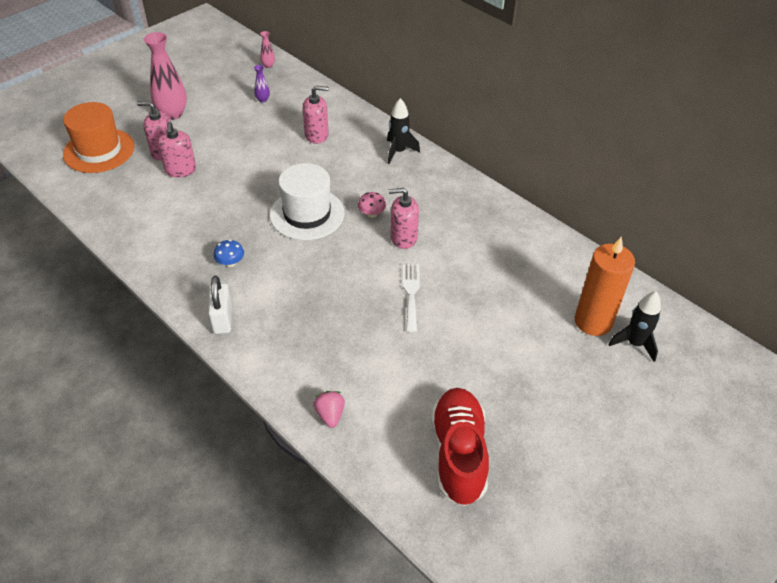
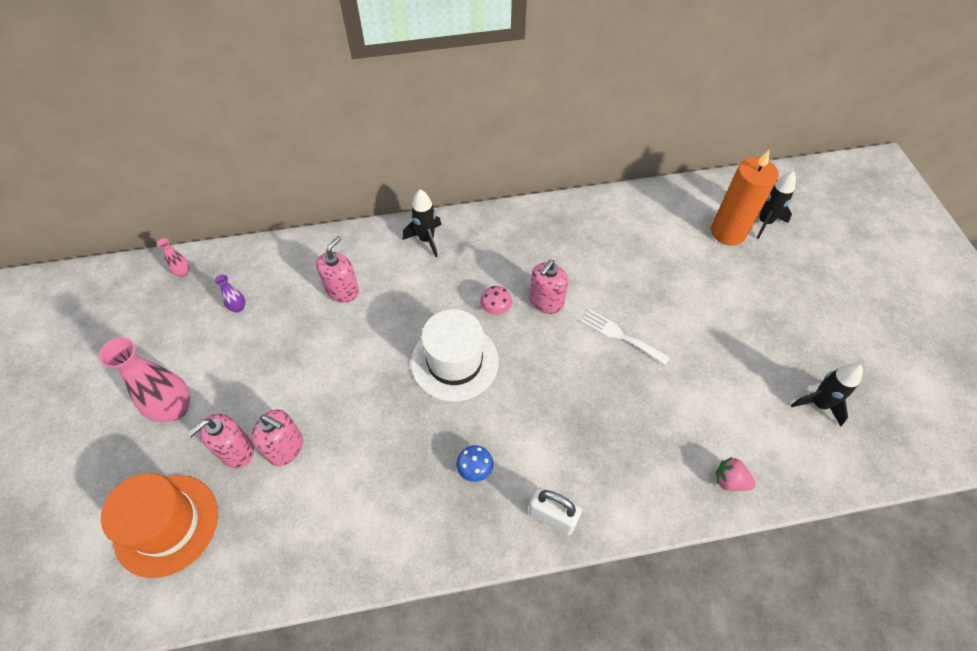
camera: 55 degrees left, 10 degrees up
(458, 454) = (818, 404): red shoe -> black rocket

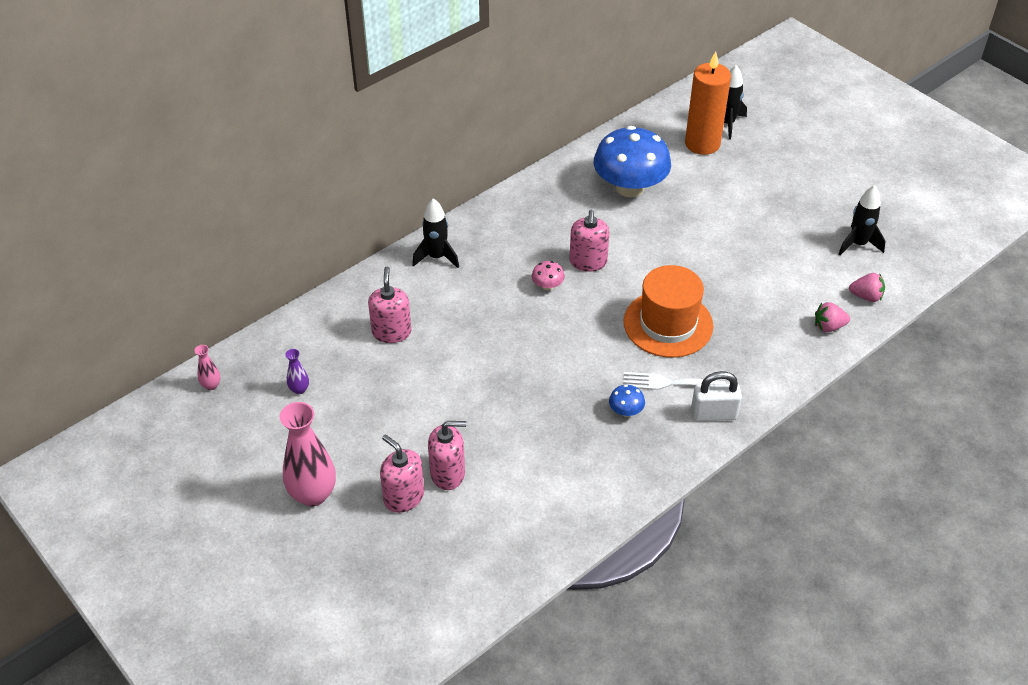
camera: 30 degrees left, 10 degrees down
(166, 525) = (390, 578): orange hat -> orange hat (668, 324)
(236, 451) = (404, 497): pink soap dispenser -> pink soap dispenser turned 120 degrees clockwise
(455, 361) = (544, 342): white hat -> none
(620, 335) = (671, 261): white fork -> white fork (668, 383)
(632, 246) = (630, 187): none -> blue mushroom
(791, 466) = (866, 296): none -> pink strawberry

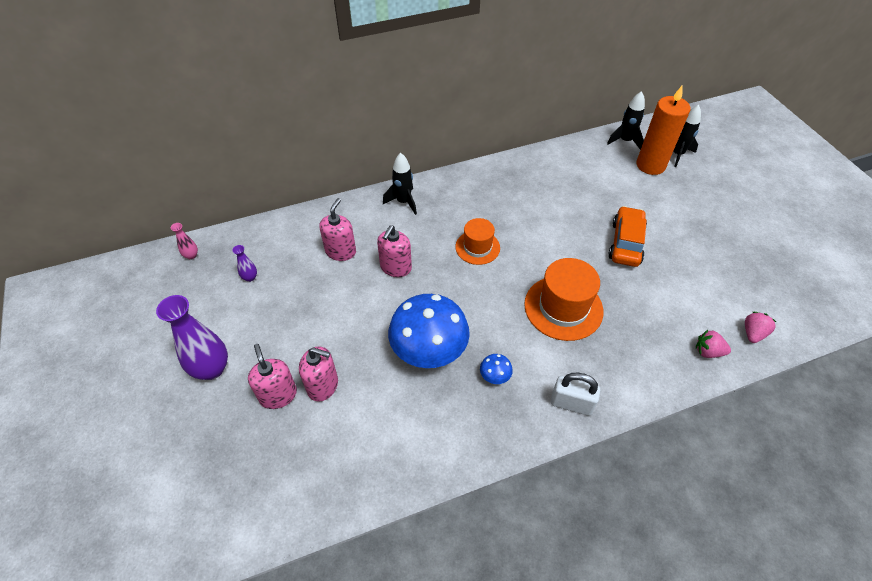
camera: 20 degrees right, 5 degrees up
(313, 494) = (212, 369): pink vase -> purple vase
(547, 286) = (477, 247): pink mushroom -> orange hat
(588, 262) = (518, 236): pink soap dispenser -> pink soap dispenser (395, 267)
(630, 187) = (577, 185): blue mushroom -> blue mushroom (429, 350)
(668, 383) = (542, 361): white fork -> none
(707, 238) = (626, 243): none -> orange car
(858, 244) = (760, 283): black rocket -> black rocket (625, 141)
(866, 296) = (753, 333): pink strawberry -> pink strawberry turned 90 degrees counterclockwise

